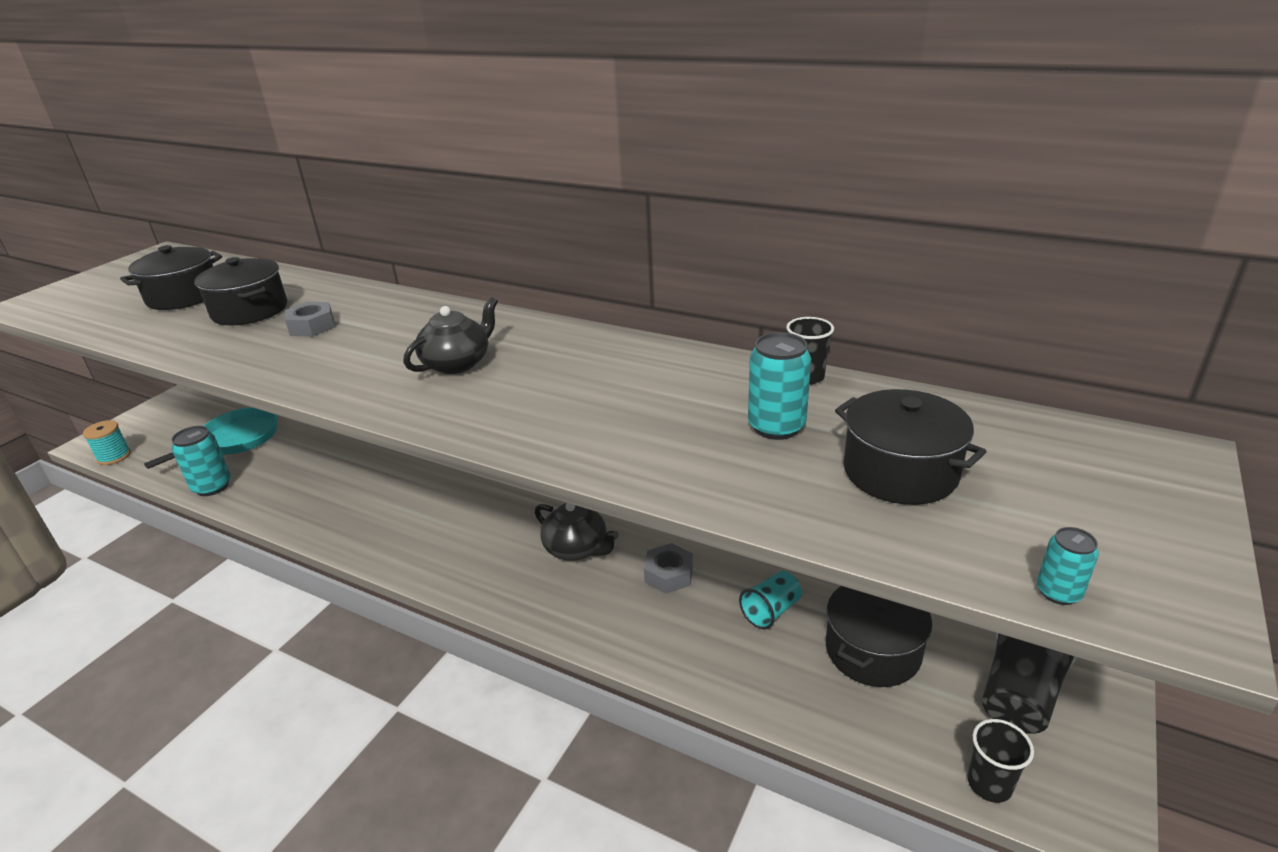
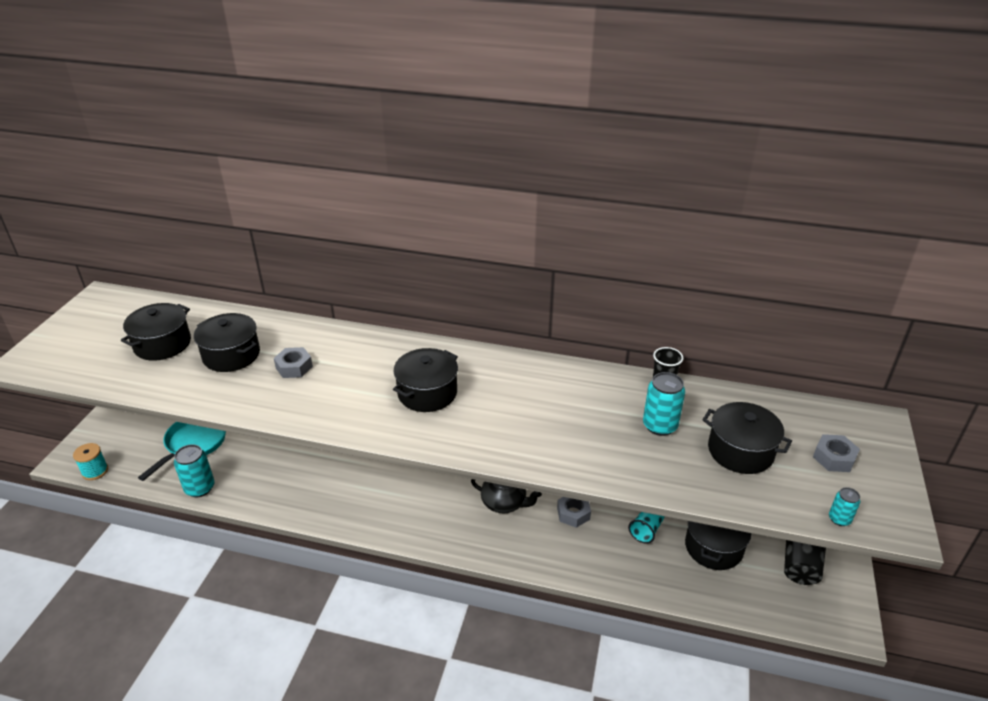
camera: 15 degrees left, 5 degrees up
(457, 363) = (427, 393): black teapot -> black pot
(989, 784) = (795, 617): black cup -> none
(1072, 498) = (834, 458): none -> grey nut

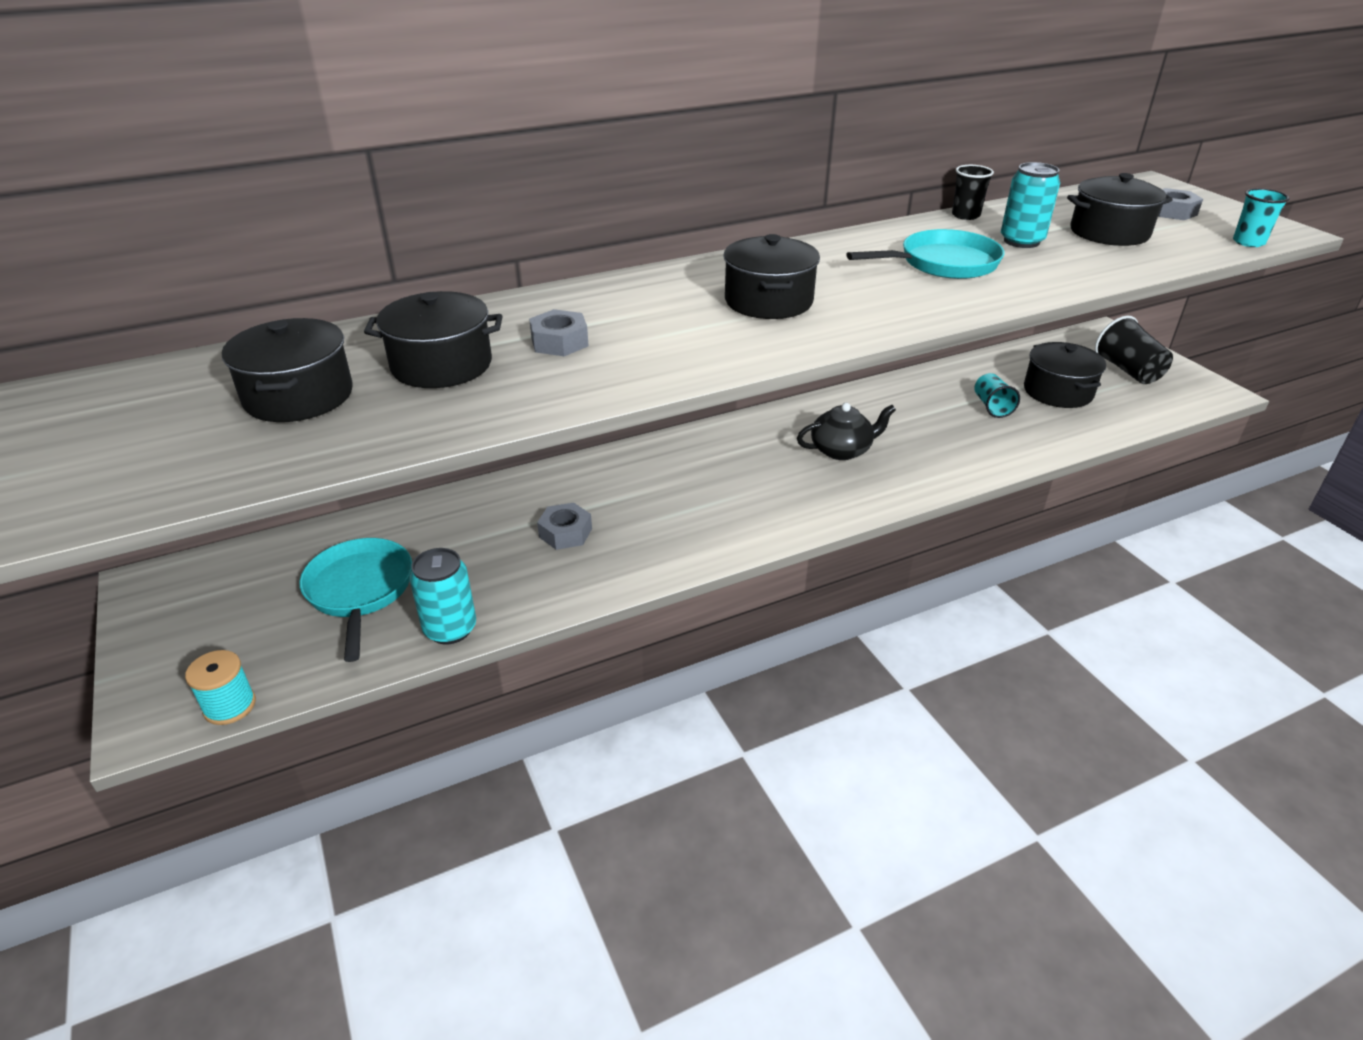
camera: 40 degrees left, 0 degrees up
(573, 417) = (943, 264): none -> turquoise pan
(573, 513) = (915, 426): grey nut -> grey nut (565, 533)
(839, 519) = (1248, 242): turquoise can -> turquoise cup

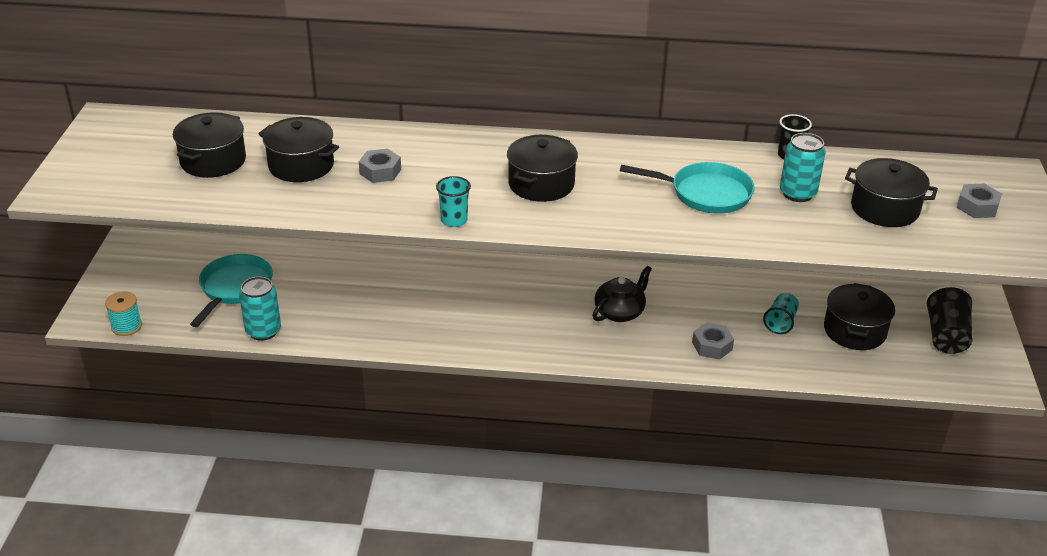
camera: 30 degrees right, 0 degrees up
(565, 533) = (378, 298): grey nut -> grey nut (712, 346)
(842, 450) = (620, 312): black teapot -> black teapot turned 60 degrees counterclockwise
(1248, 242) = (993, 256): turquoise cup -> turquoise cup (454, 220)

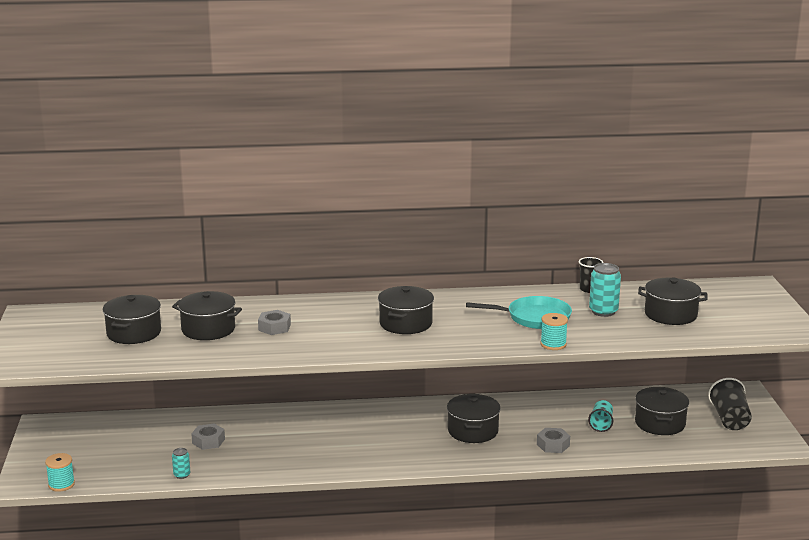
camera: 10 degrees left, 15 degrees down
(234, 288) = (145, 449): turquoise pan -> none
(263, 331) = (182, 475): turquoise can -> turquoise can, size x0.56
(454, 220) = (346, 352): turquoise cup -> none
(620, 312) = (473, 431): black teapot -> black pot
(716, 240) = (553, 344): none -> turquoise spool
(977, 206) = (737, 307): grey nut -> grey nut (208, 441)

